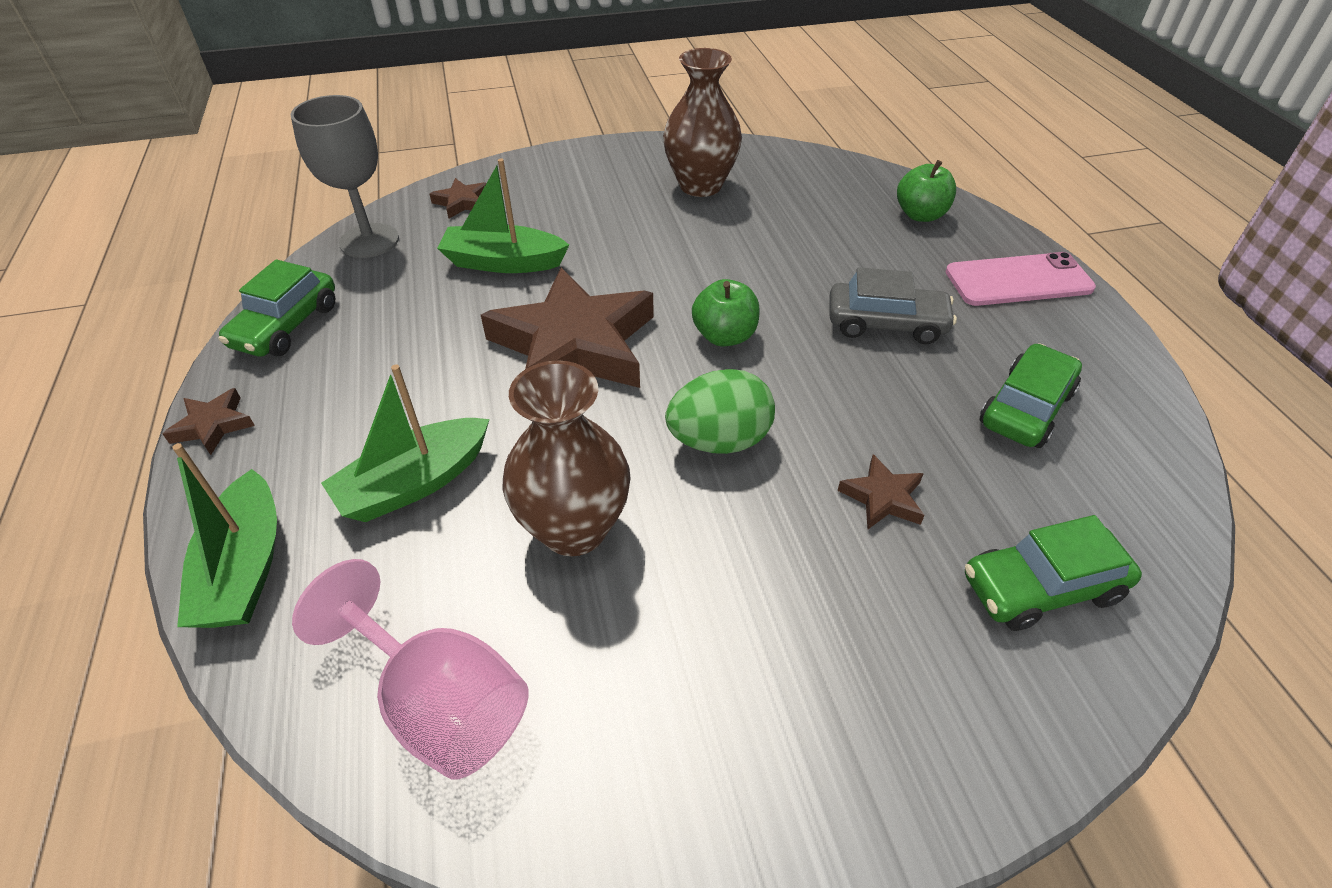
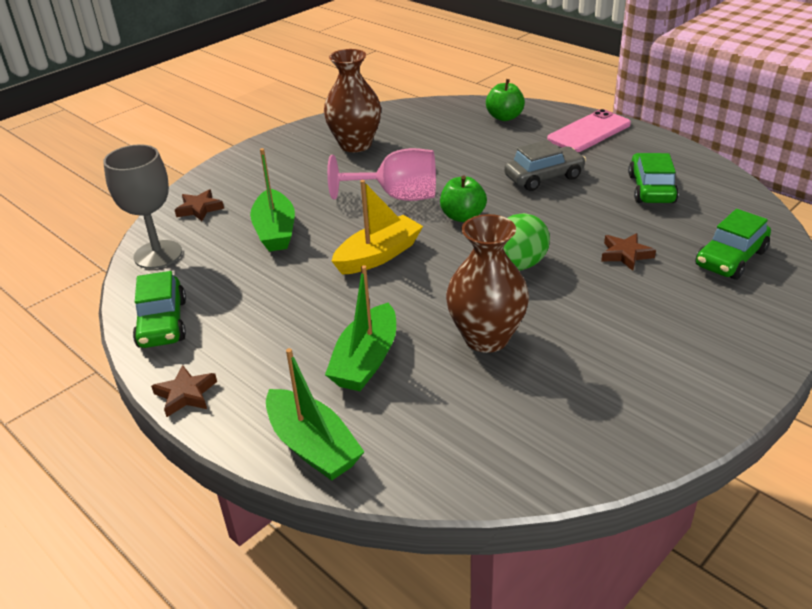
camera: 30 degrees left, 10 degrees down
(440, 702) = (507, 440): pink goblet -> pink goblet (397, 196)
(503, 262) = (275, 231): green boat -> green boat turned 75 degrees counterclockwise
(574, 345) = (378, 255): brown star -> yellow boat

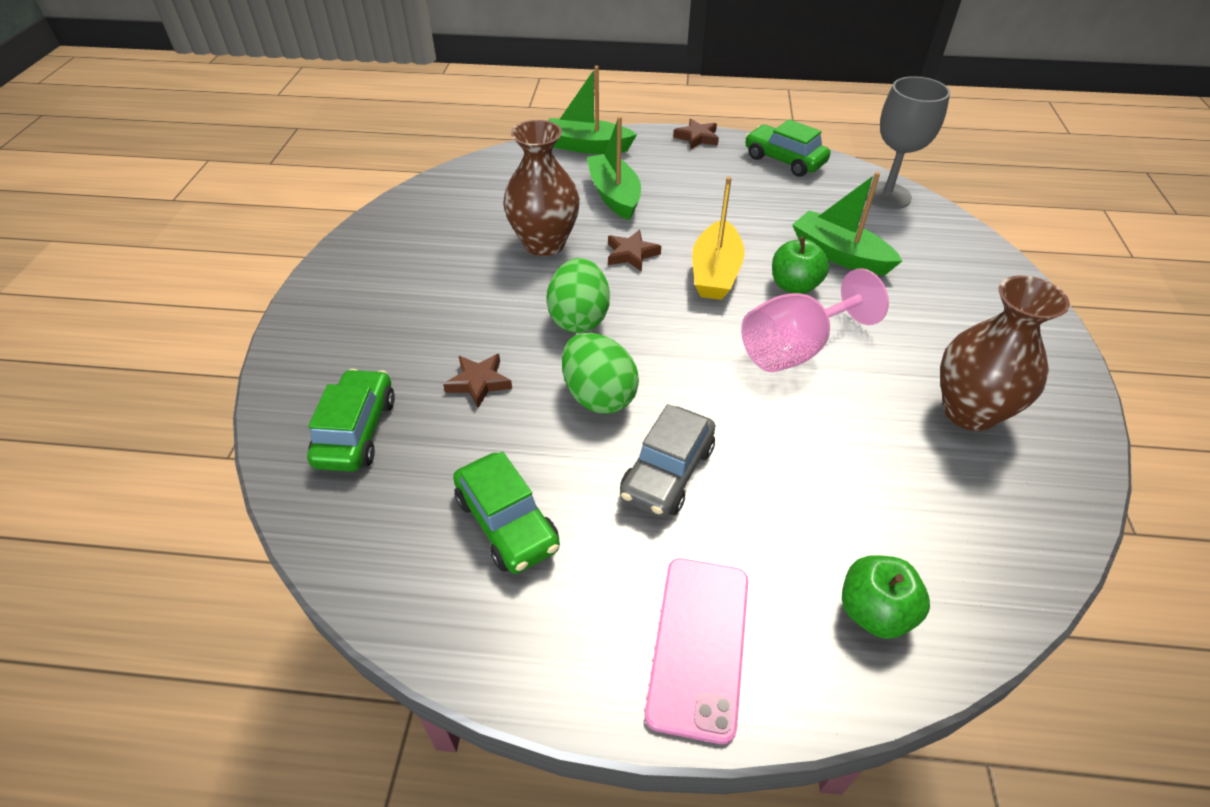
camera: 140 degrees right, 10 degrees up
(199, 209) = (944, 245): brown star -> brown star (631, 254)
(462, 216) = (694, 354): green apple -> green apple (794, 286)
(549, 219) = (598, 396): none -> green egg

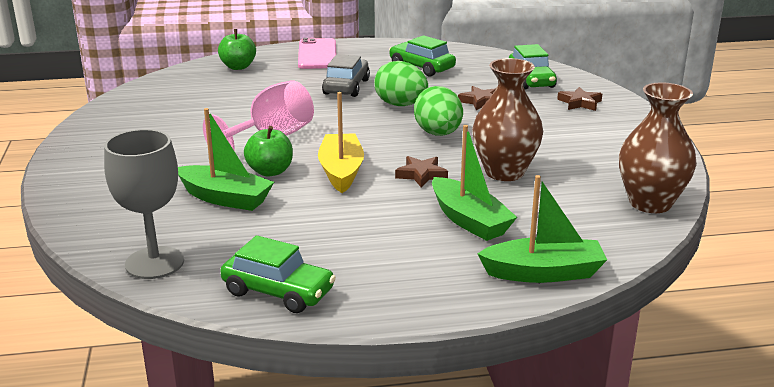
camera: 165 degrees right, 20 degrees down
(697, 138) = (404, 309): brown star -> brown star (580, 103)
(969, 412) = (155, 124): brown vase -> brown vase (650, 203)

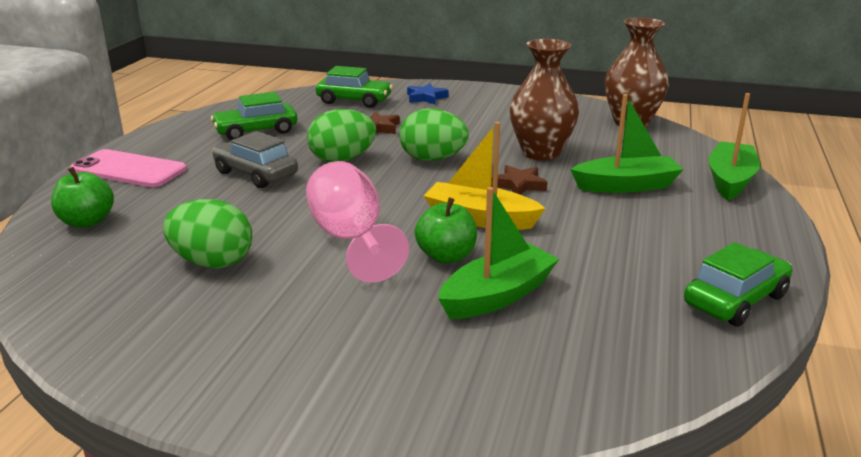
camera: 65 degrees left, 0 degrees up
(154, 263) = (644, 370): grey goblet -> none
(212, 109) = (212, 262): none -> green egg
(580, 103) = (426, 97): brown star -> blue star

